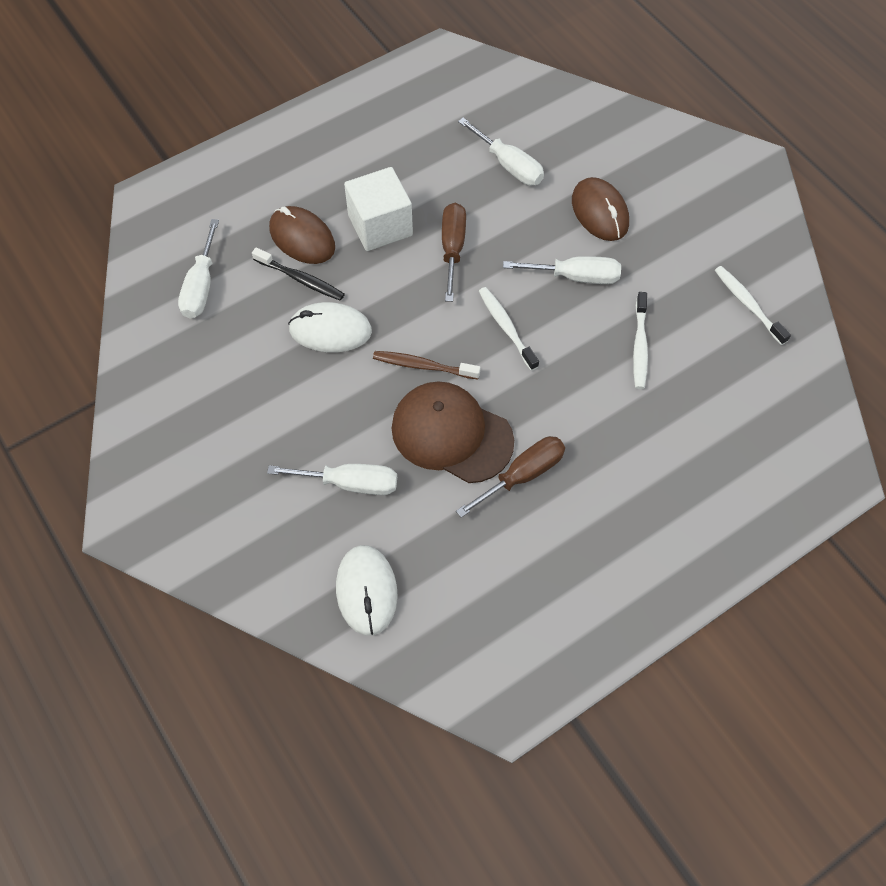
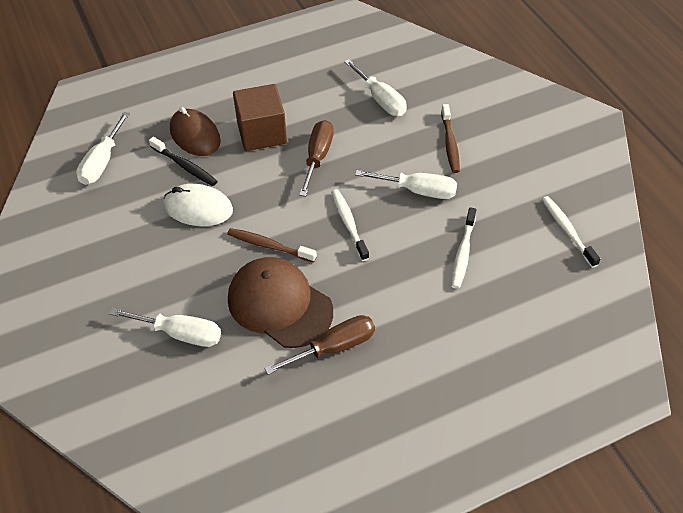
camera: 10 degrees right, 10 degrees down
(366, 591) = (169, 428): white mouse -> none
(380, 225) = (262, 133): white cube -> brown cube
(599, 212) = (450, 143): brown mouse -> brown toothbrush

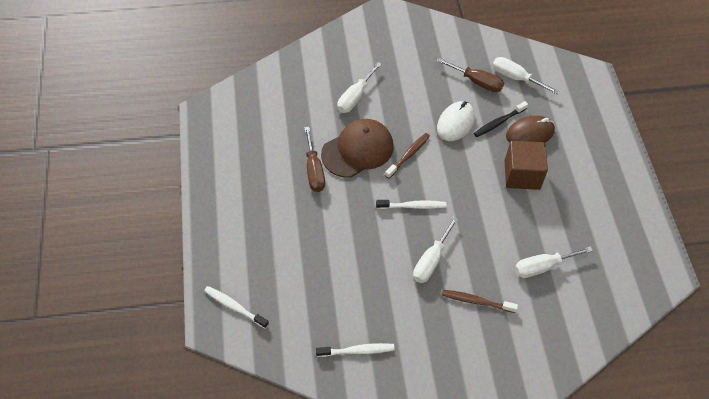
camera: 105 degrees right, 5 degrees up
(318, 157) = (486, 204): brown screwdriver -> brown screwdriver (477, 82)
(463, 252) = (362, 270): white toothbrush -> white toothbrush (235, 307)

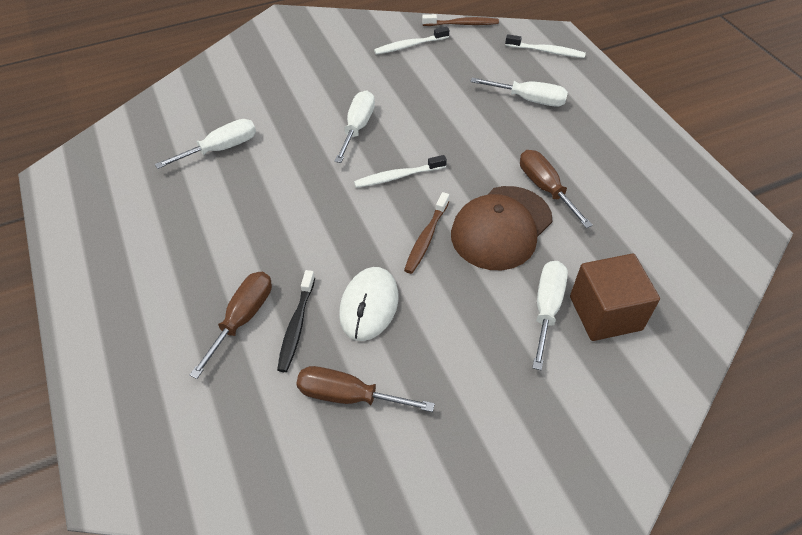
camera: 165 degrees right, 5 degrees down
(476, 301) = (296, 103): brown toothbrush -> brown toothbrush (462, 24)
(499, 122) = (297, 325): black toothbrush -> black toothbrush turned 150 degrees clockwise
(516, 78) = (275, 426): white screwdriver -> white screwdriver (529, 100)
(522, 175) = (252, 250): brown cube -> brown cube (605, 313)
(530, 133) = (243, 318): brown mouse -> brown screwdriver

